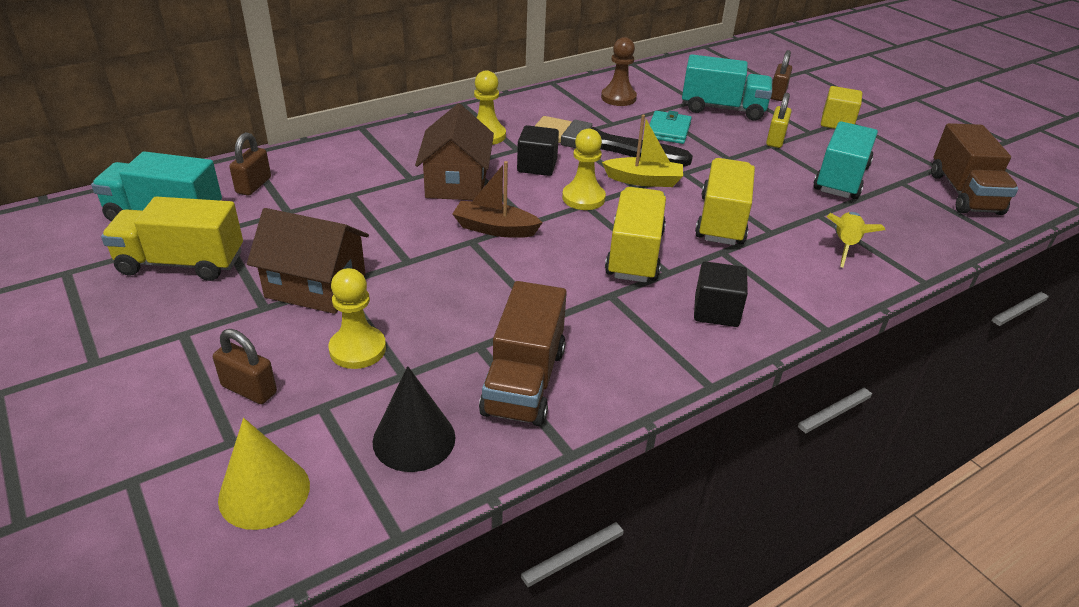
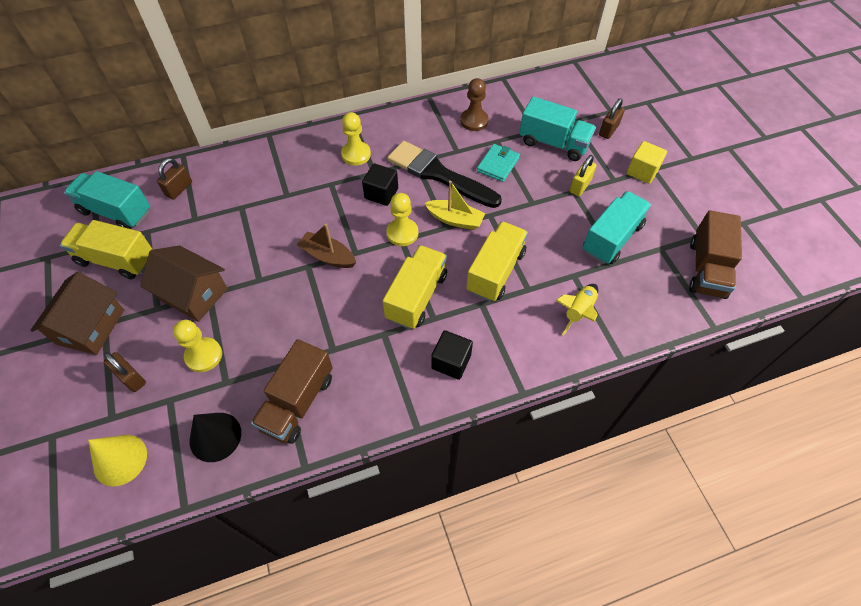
camera: 15 degrees right, 20 degrees up
(456, 182) = (317, 204): brown house -> brown house (90, 327)

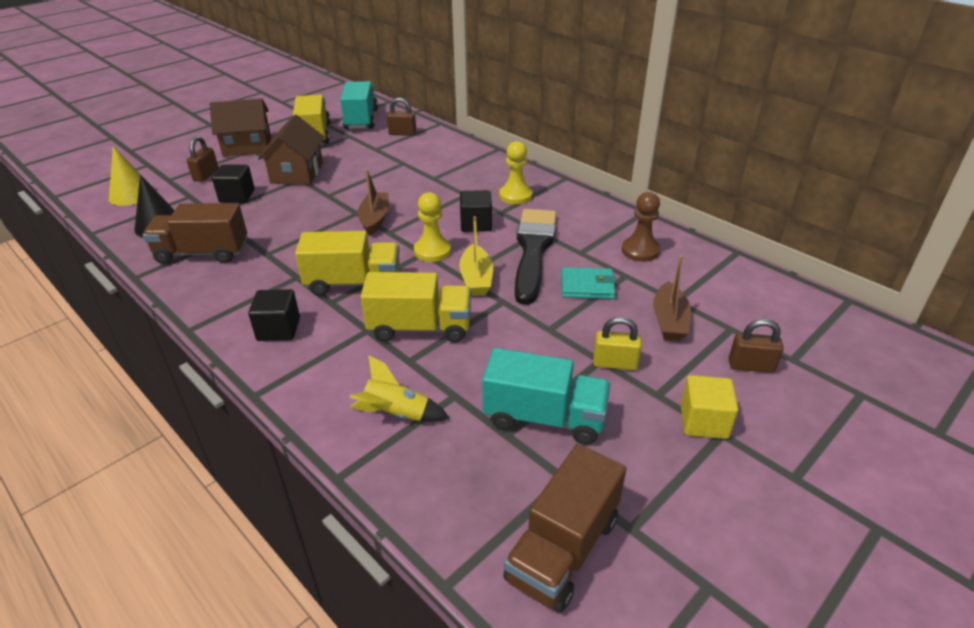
camera: 65 degrees right, 20 degrees down
(203, 355) = (237, 196): yellow pawn -> black cube
(553, 143) = (669, 321): turquoise truck -> brown boat
(706, 269) = (563, 549): brown truck -> brown truck turned 45 degrees counterclockwise

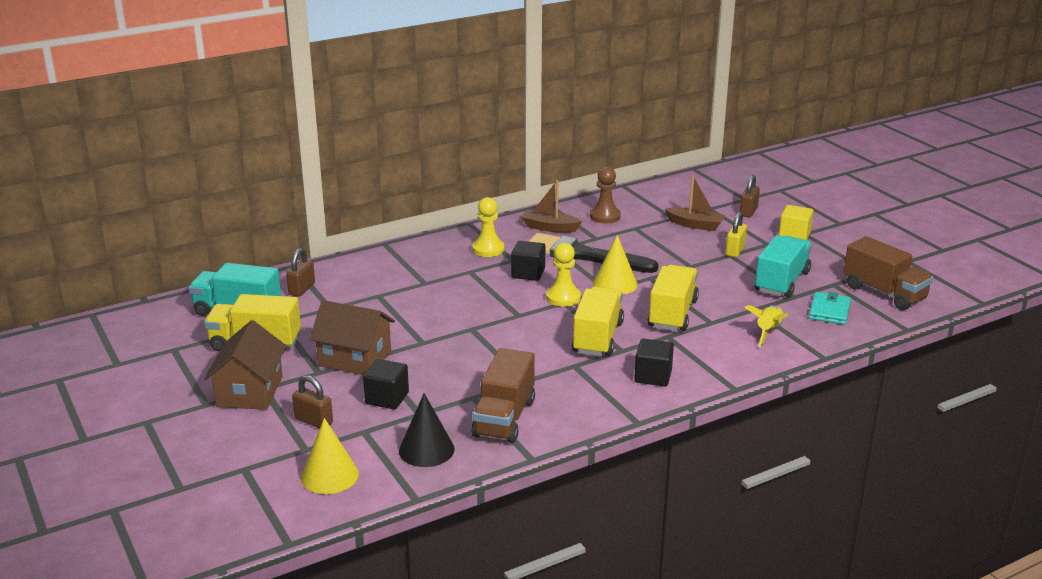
camera: 75 degrees left, 10 degrees down
(375, 219) = (490, 320): brown boat -> brown boat (549, 227)
(476, 279) = (615, 284): yellow boat -> yellow cone
(587, 286) = (643, 244): turquoise wallet -> turquoise wallet (829, 311)

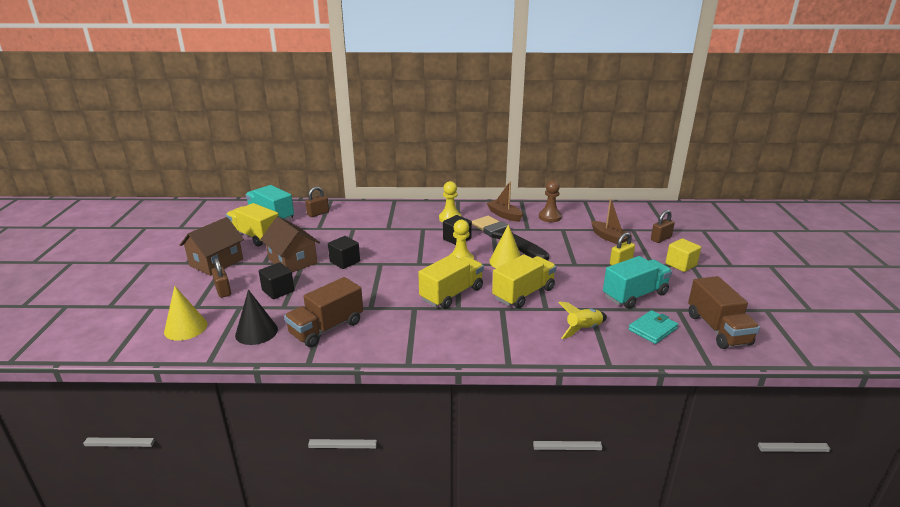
camera: 30 degrees right, 0 degrees up
(653, 376) = (458, 334): black cube -> black cube (345, 262)

